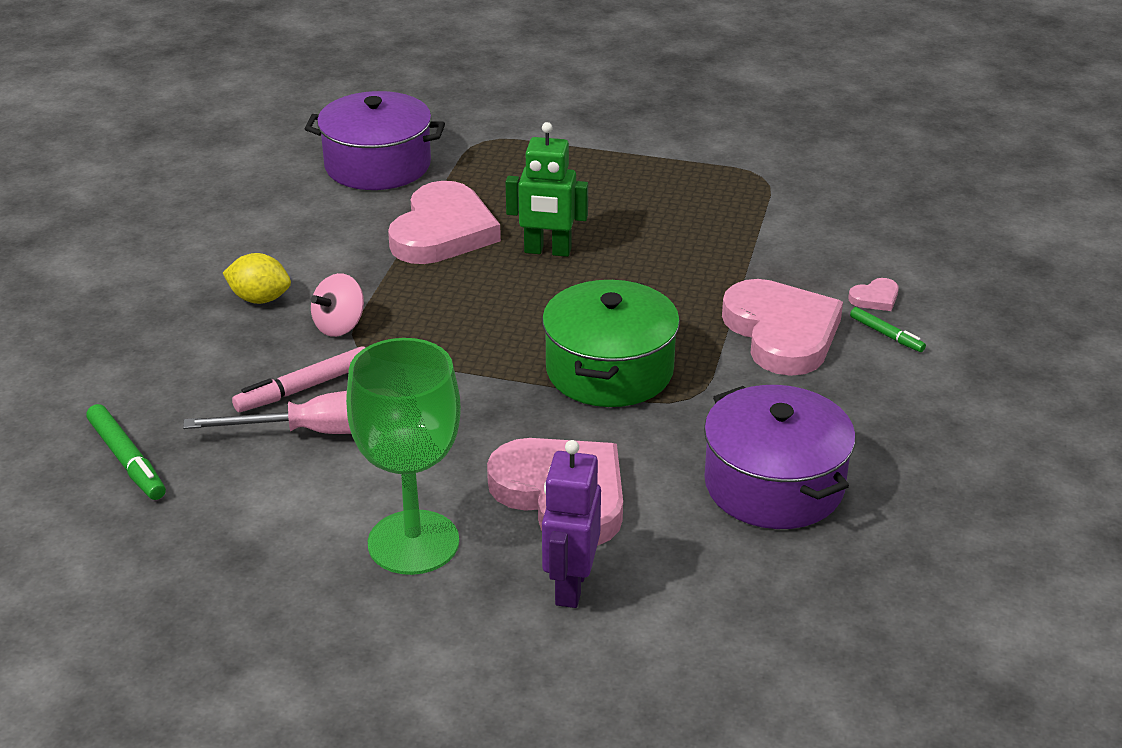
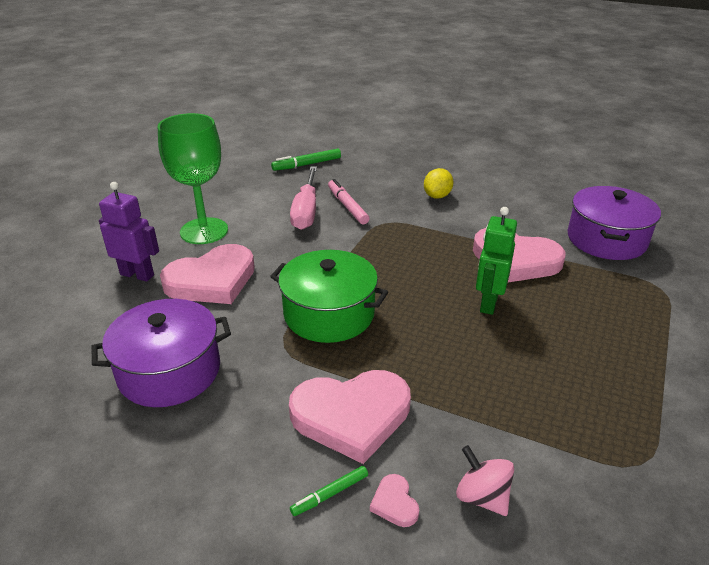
camera: 100 degrees right, 0 degrees up
(339, 326) = (405, 218): pink spinning top -> pink spinning top (482, 496)

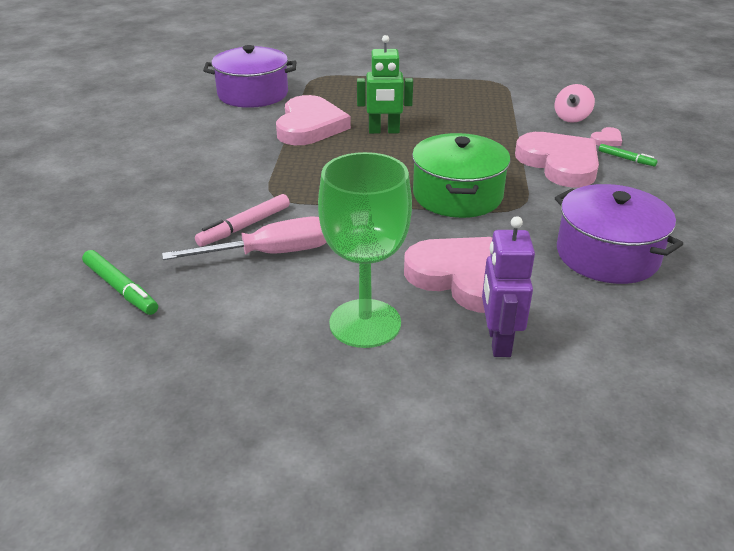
camera: 110 degrees left, 0 degrees up
(437, 196) = (195, 174): yellow lemon -> none

